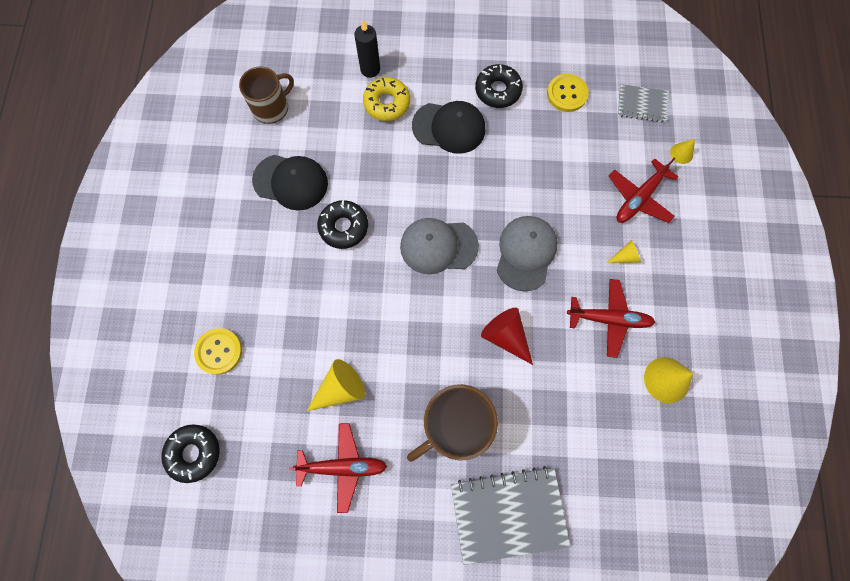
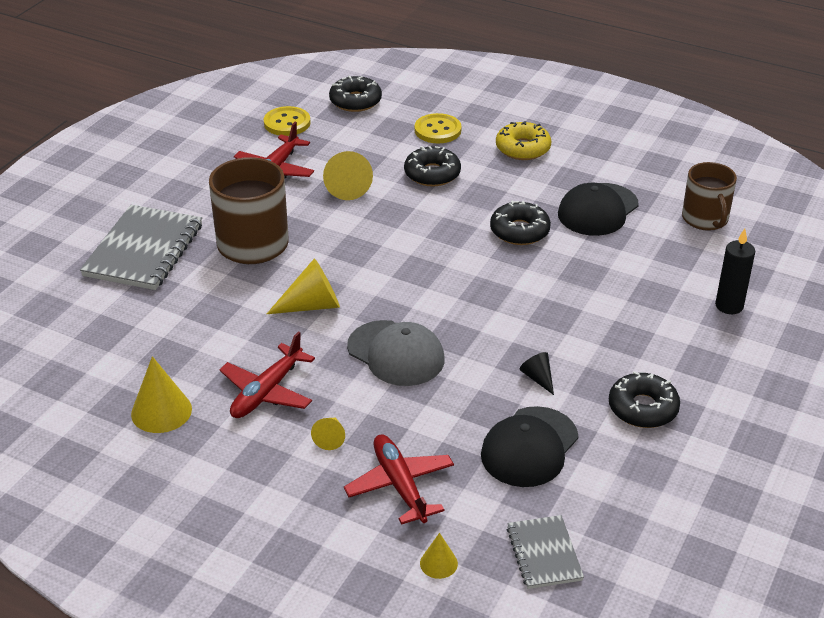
camera: 115 degrees right, 35 degrees down
(291, 326) = (432, 174): none -> black donut
(387, 103) = (669, 305): yellow donut -> yellow donut (523, 148)
(438, 246) = (451, 289): grey cap -> none
(449, 127) = (607, 346): black cap -> black cap (529, 447)
(502, 157) = (538, 378): none -> black cone
(505, 336) = (312, 305): red cone -> yellow cone
(567, 94) = (604, 476): yellow button -> yellow button (287, 123)
(642, 104) = (544, 554): grey notebook -> grey notebook turned 45 degrees counterclockwise

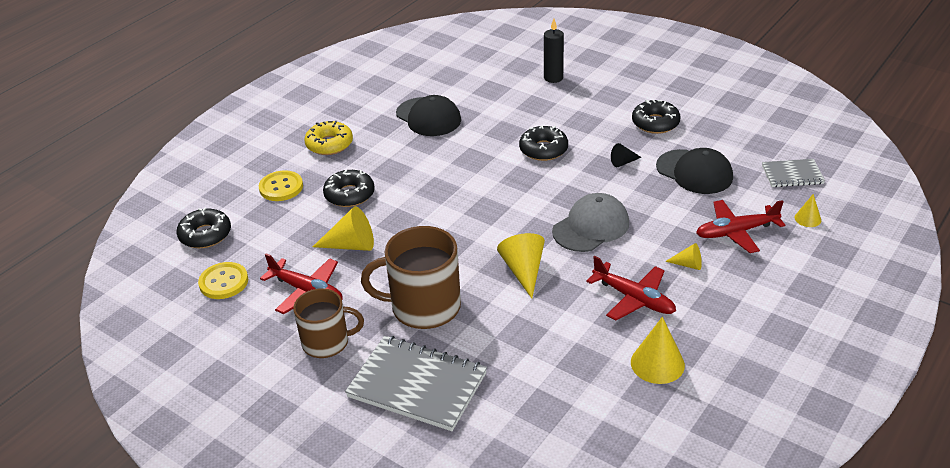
camera: 80 degrees left, 0 degrees up
(519, 231) = (446, 155): black donut -> black donut (543, 149)
(705, 219) = (453, 74): brown mug -> brown mug (327, 342)

